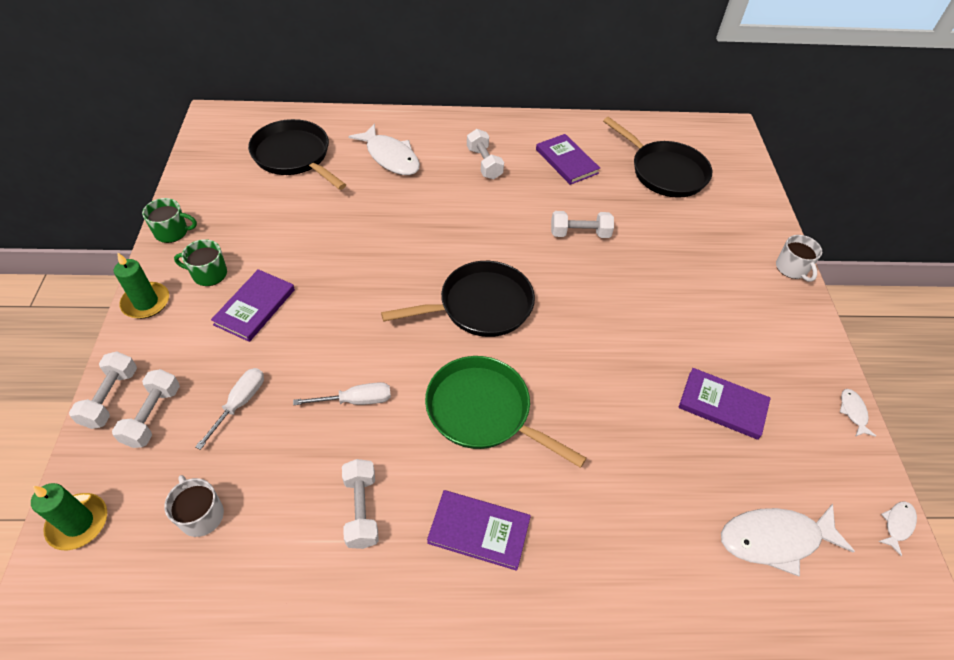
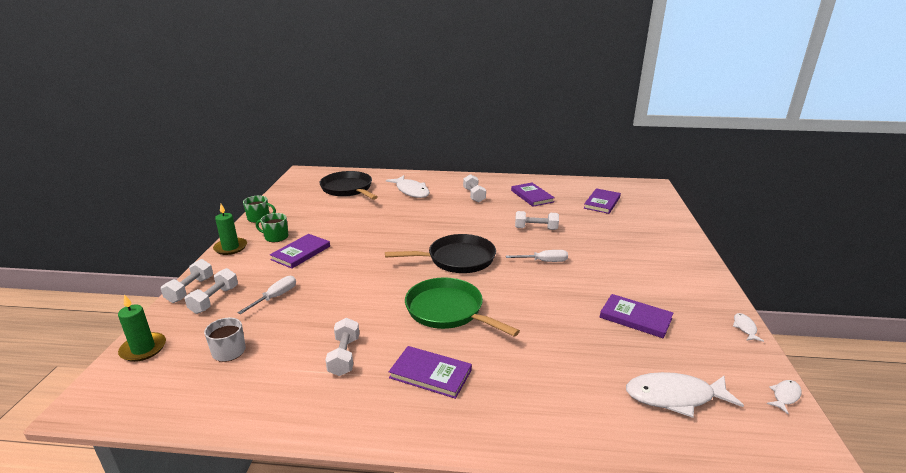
camera: 10 degrees right, 25 degrees down
(356, 400) = (356, 300): white screwdriver -> white screwdriver (544, 261)
(664, 172) = (602, 203): black pan -> purple book
(791, 268) = (696, 251): white mug -> none

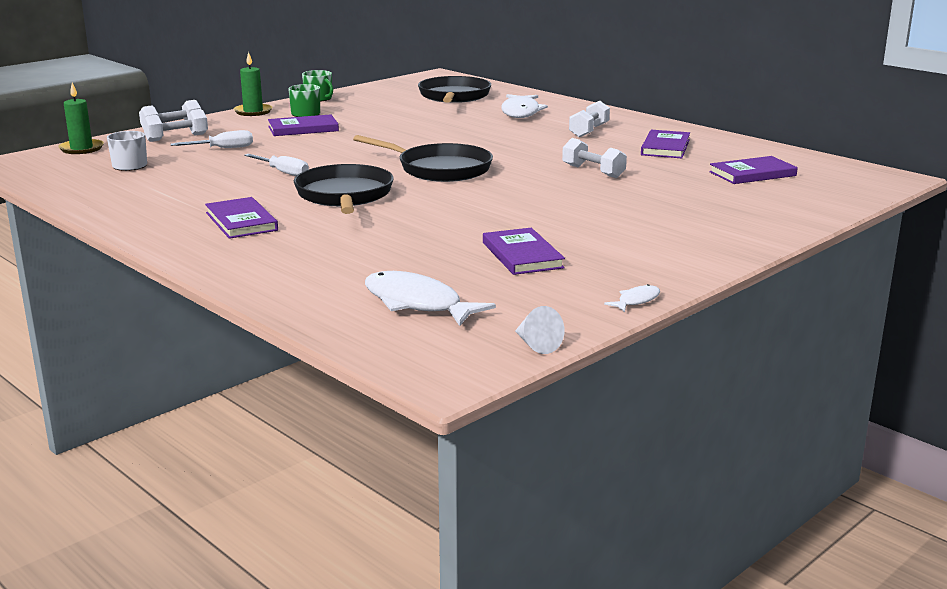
camera: 40 degrees right, 5 degrees down
(344, 356) = (201, 193): white dumbbell -> none
(448, 311) = (344, 196): green pan -> black pan
(544, 261) = (532, 195): white screwdriver -> white screwdriver (283, 172)
(785, 396) = (536, 345): white fish -> white cone

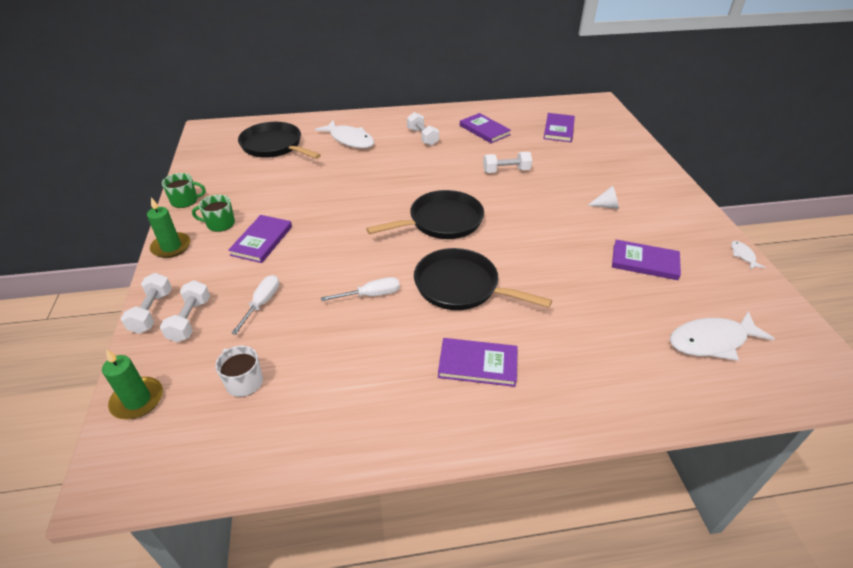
camera: 55 degrees left, 20 degrees up
(536, 345) = (800, 321): white cone -> white cone (606, 206)

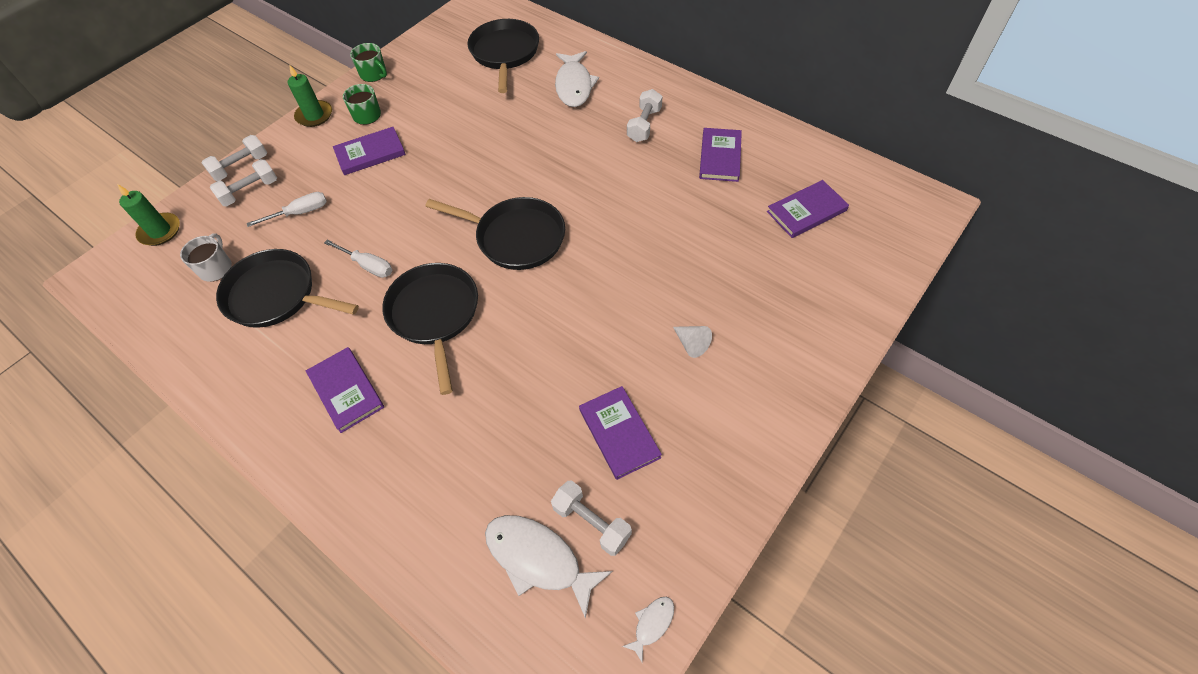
camera: 50 degrees right, 15 degrees up
(329, 358) = (276, 295): none -> black pan
(506, 171) = (660, 224): white dumbbell -> white dumbbell (591, 522)
(743, 255) = (734, 522): white fish -> white fish (652, 624)

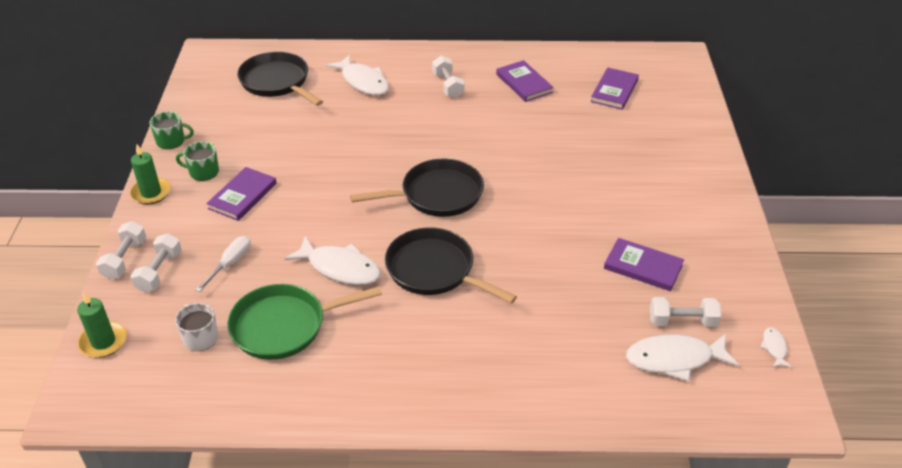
camera: 40 degrees left, 15 degrees down
(276, 295) = (284, 326): black pan -> green pan
(346, 390) = (425, 350): purple book -> none
(368, 265) = (340, 268): white screwdriver -> white fish
(691, 344) = (629, 196): white cone -> none

